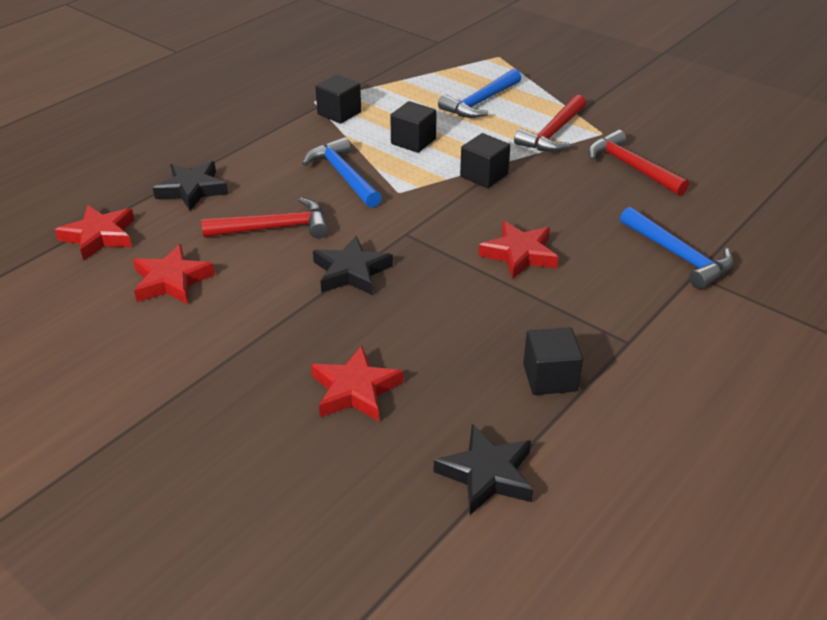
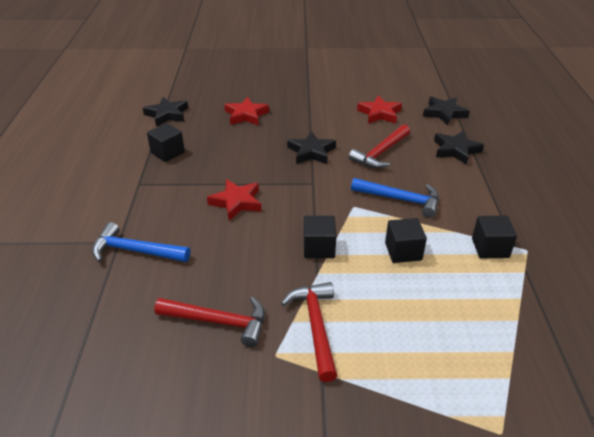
camera: 140 degrees right, 0 degrees up
(99, 236) = (444, 113): red star -> black star
(480, 102) = (417, 330): blue hammer -> none

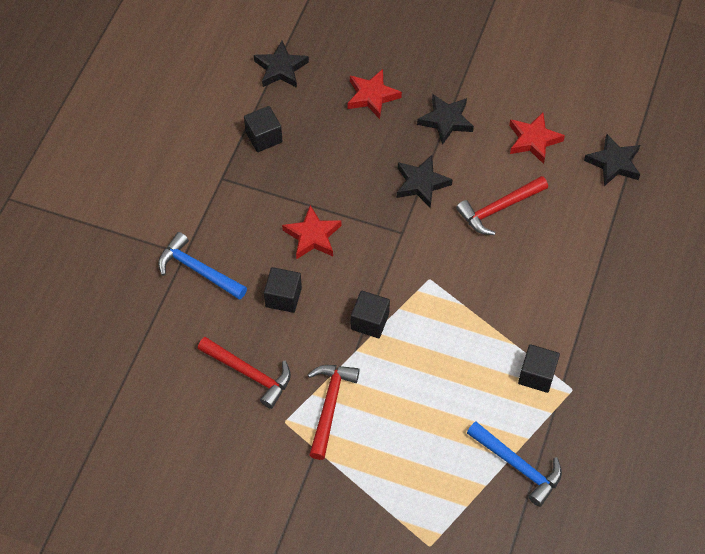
camera: 20 degrees right, 20 degrees up
(401, 199) = (483, 285): blue hammer -> blue hammer (518, 466)
(403, 251) = (449, 352): black cube -> black cube (283, 297)
(456, 150) = (588, 230): black star -> black star (446, 121)

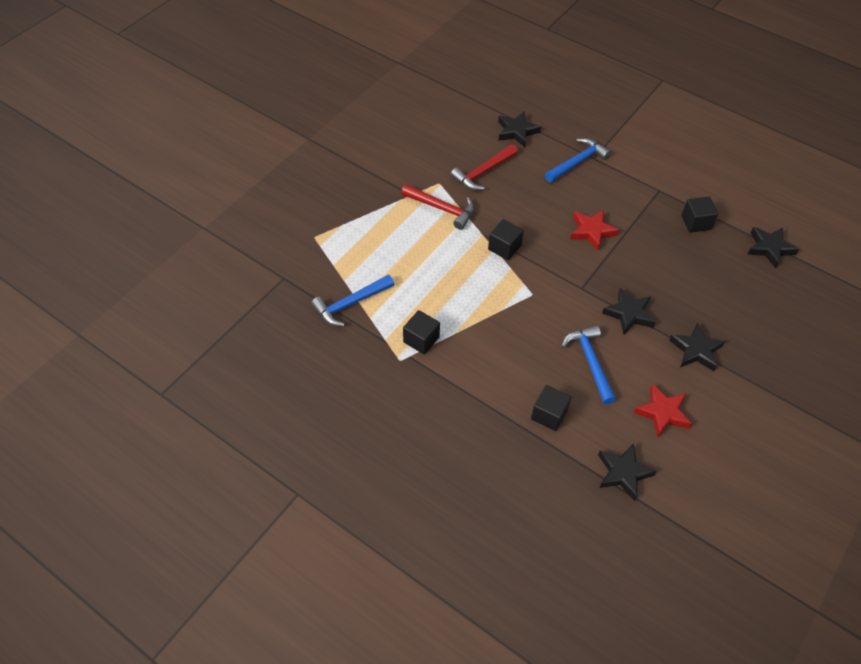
camera: 105 degrees right, 5 degrees down
(158, 351) = (517, 131): none -> black star
(283, 297) = (541, 203): black cube -> black cube (549, 415)
(372, 96) = (731, 303): red star -> none
(498, 209) = (590, 362): red hammer -> blue hammer

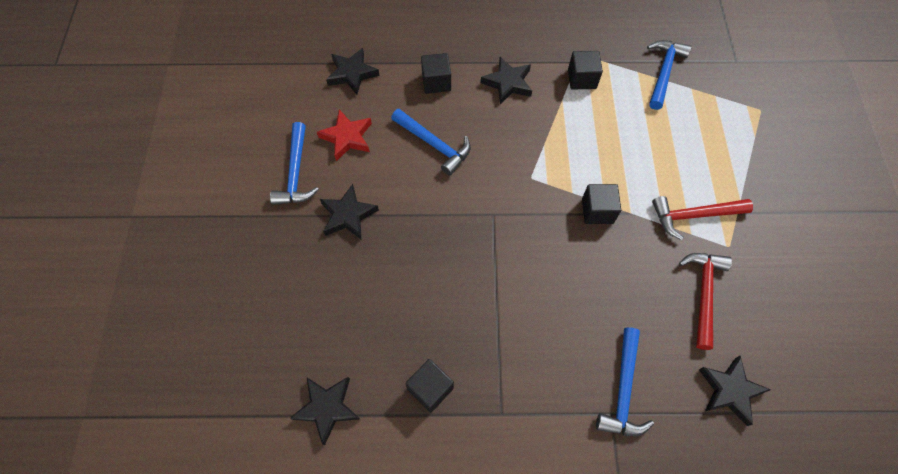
camera: 145 degrees right, 10 degrees up
(592, 231) = (532, 291): red star -> none
(629, 314) = (431, 214): black star -> black star (508, 83)
(724, 408) = (296, 173): none -> blue hammer

